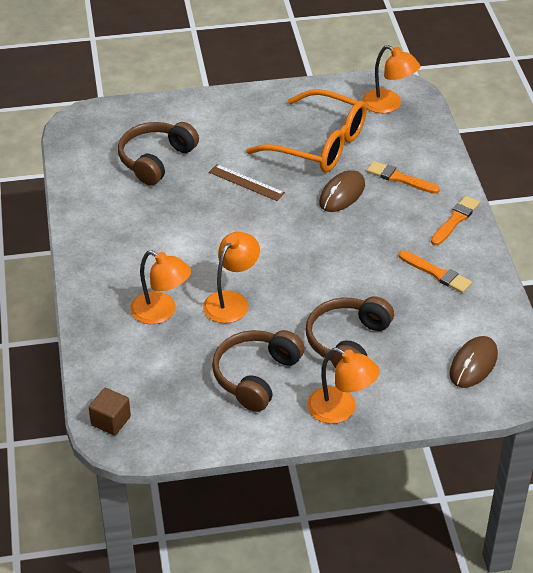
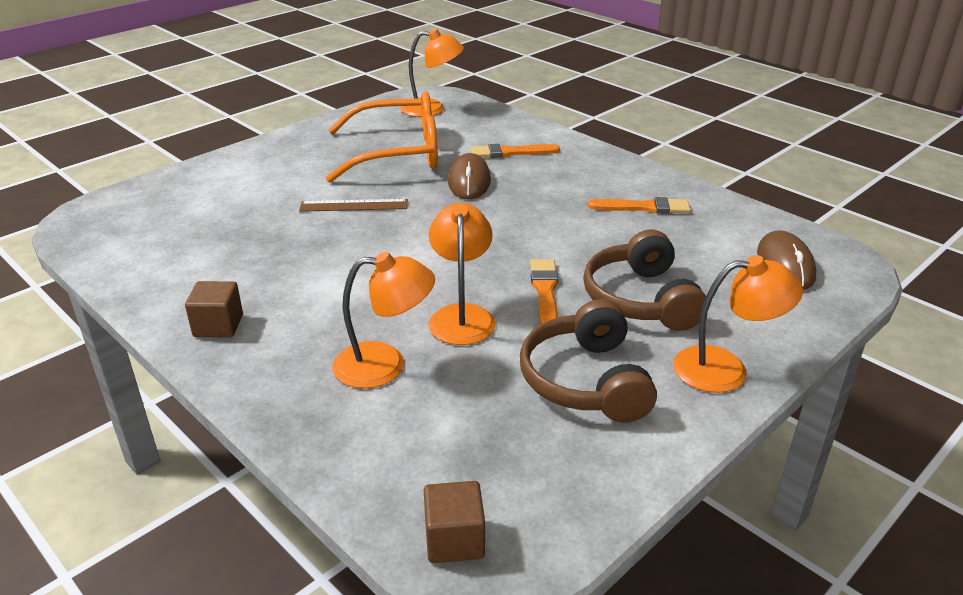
camera: 35 degrees left, 10 degrees down
(98, 243) = (218, 326): none -> brown cube
(156, 160) = (221, 221): brown headphones -> none
(455, 220) = (602, 164): orange brush -> orange brush (545, 291)

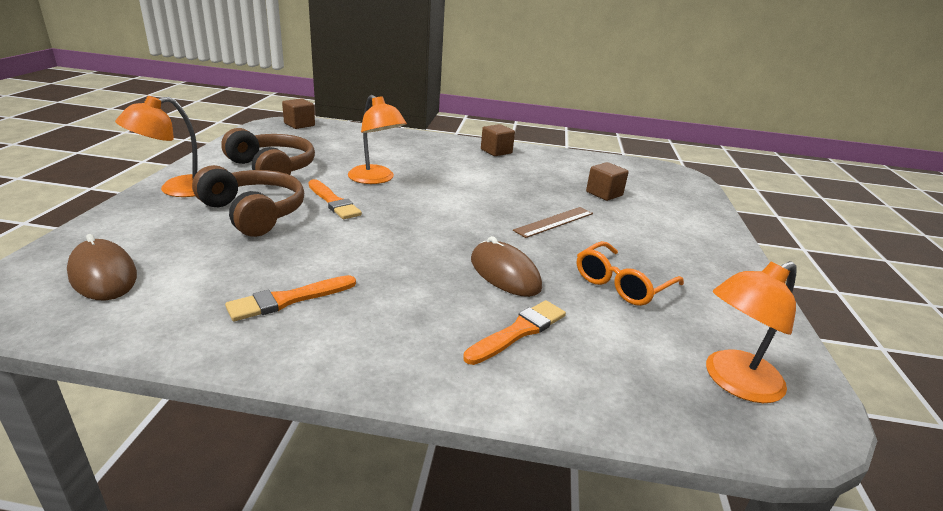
camera: 140 degrees right, 5 degrees down
(237, 218) = (604, 194): none -> brown cube
(385, 365) = (391, 155): orange lamp -> none
(397, 153) = (622, 284): orange glasses -> orange glasses, size x0.57

